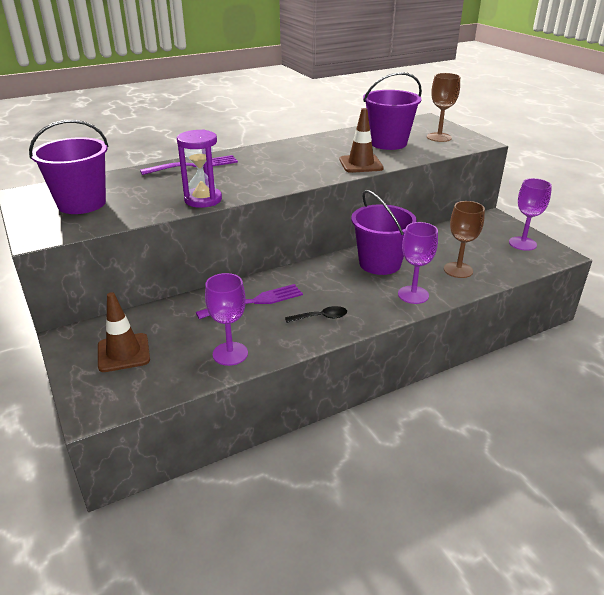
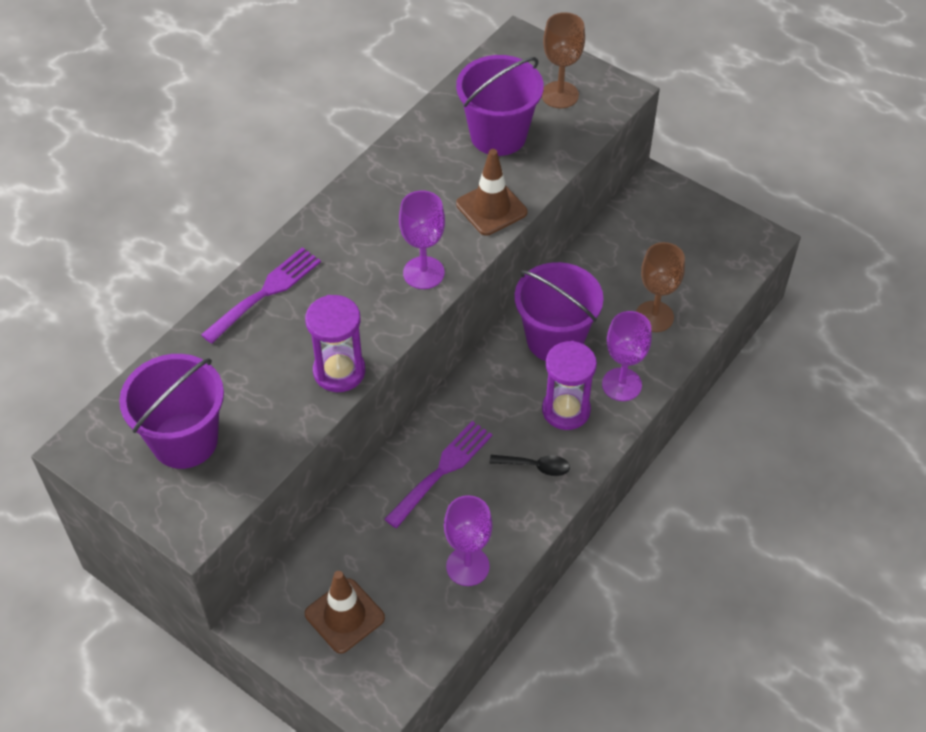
camera: 25 degrees left, 20 degrees up
(321, 317) = (535, 466): black spoon -> black spoon turned 45 degrees clockwise
(363, 296) = (566, 410): none -> purple hourglass
(522, 243) = (711, 232): purple goblet -> purple goblet (423, 273)

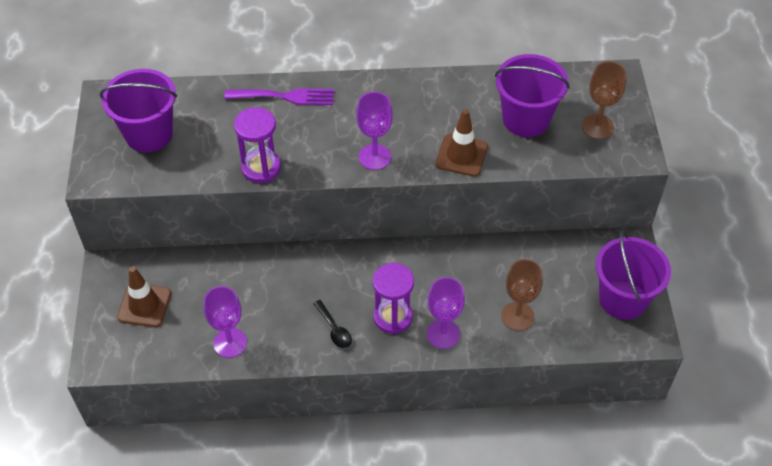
camera: 50 degrees right, 0 degrees up
(442, 470) = (286, 283): purple fork -> none
(555, 339) = (442, 274): purple bucket -> purple bucket (623, 299)

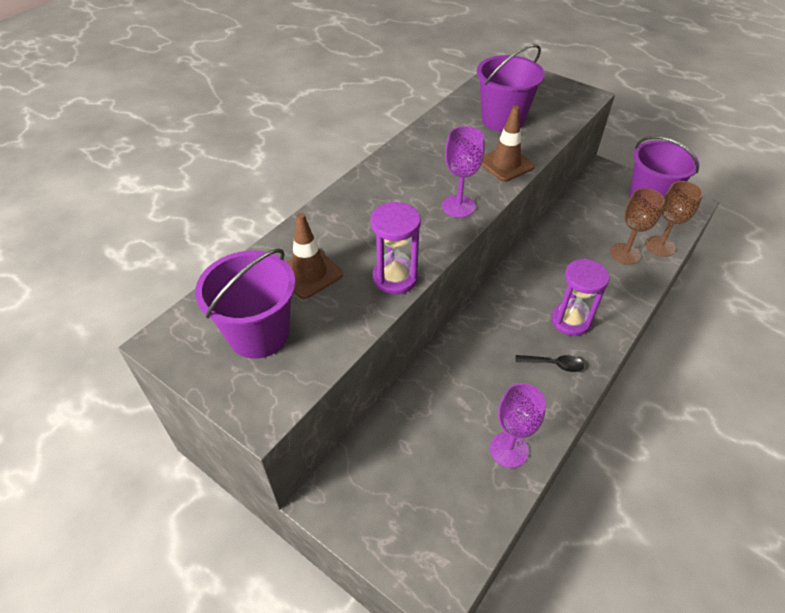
camera: 50 degrees left, 5 degrees down
(144, 305) = (402, 496): brown traffic cone -> brown traffic cone (309, 273)
(285, 96) = (330, 220): purple fork -> none
(443, 334) = (611, 301): purple goblet -> none
(597, 127) = (543, 97): brown goblet -> brown goblet (660, 246)

